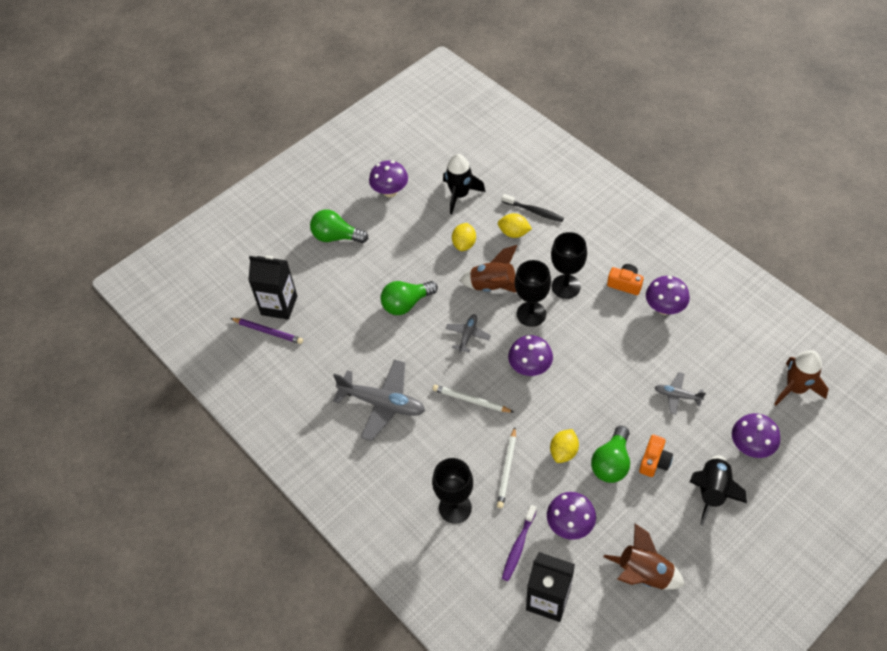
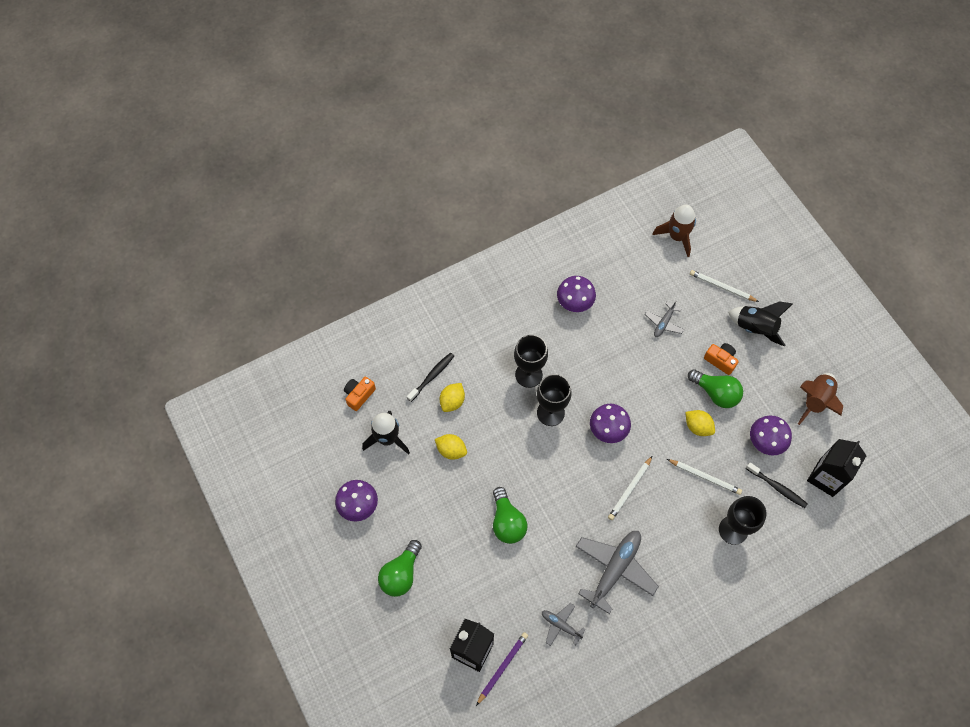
camera: 80 degrees left, 10 degrees up
(468, 335) = (559, 474): grey plane -> grey plane (560, 625)
(493, 286) = (509, 437): brown rocket -> none
(518, 546) = (777, 487): purple toothbrush -> black toothbrush
(625, 284) = (540, 325): orange camera -> orange camera (359, 395)
(751, 446) = (722, 287): purple mushroom -> white pencil

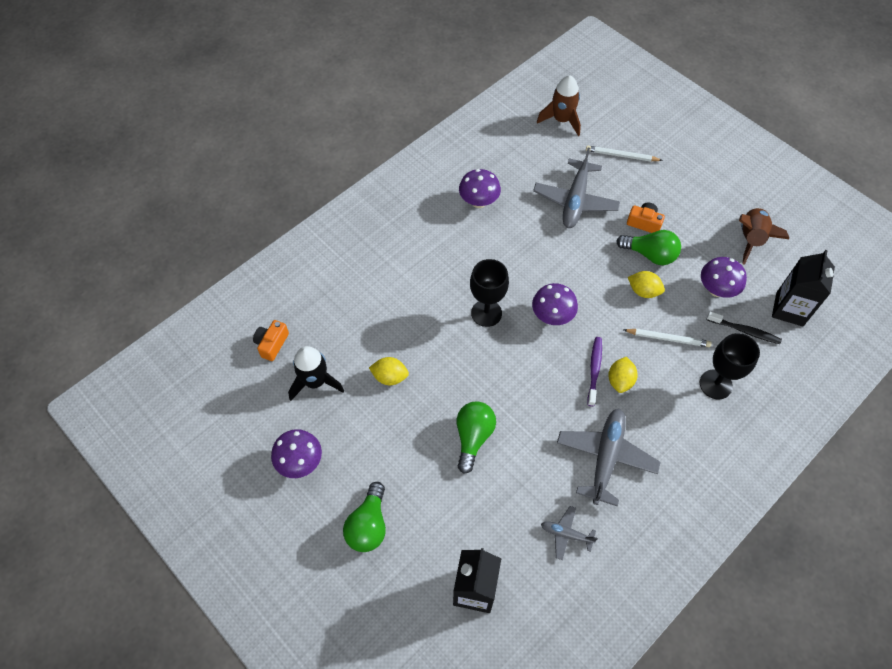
camera: 15 degrees left, 5 degrees down
(432, 376) = (348, 306): black toothbrush -> none
(452, 401) = (377, 326): yellow lemon -> yellow lemon (620, 380)
(502, 667) = (515, 600): purple pencil -> none
(507, 522) = (473, 437): green light bulb -> green light bulb turned 135 degrees counterclockwise
(528, 375) = (452, 281): black goblet -> none
(630, 489) = (594, 370): white pencil -> purple toothbrush
(663, 323) = (575, 201): grey plane -> grey plane, size x1.95
(755, 328) = (667, 185): black rocket -> none

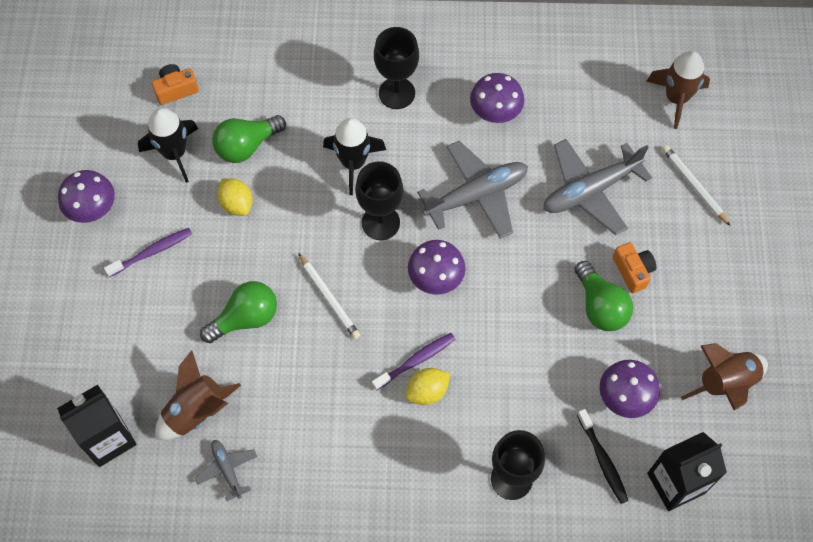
camera: 45 degrees right, 5 degrees up
(368, 525) = (87, 309): green light bulb -> green light bulb (246, 146)
(370, 452) = (152, 252): none -> purple toothbrush
(411, 235) = (396, 93): none -> black goblet
(432, 294) = (353, 163): none -> black rocket
(508, 519) = (196, 411): none -> brown rocket
(605, 457) = (334, 443): grey plane -> grey plane (476, 195)
(643, 291) = (550, 334): yellow lemon -> none
(668, 338) = (518, 397): white pencil -> white pencil (329, 298)

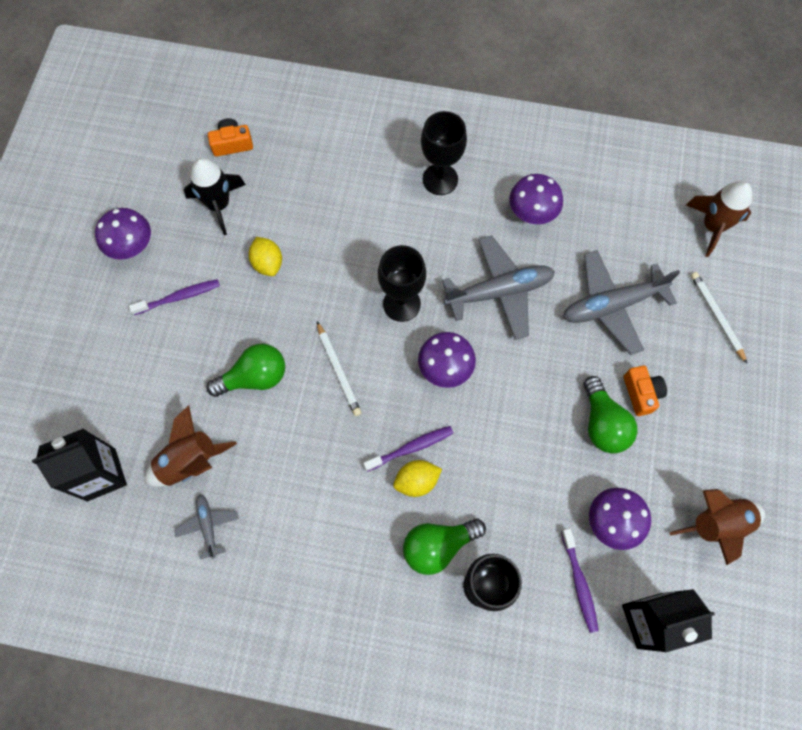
camera: 10 degrees right, 5 degrees up
(246, 146) = (288, 208): green light bulb -> green light bulb (438, 546)
(353, 163) = (386, 241): black rocket -> none
(602, 460) = (579, 582): black toothbrush -> purple toothbrush

